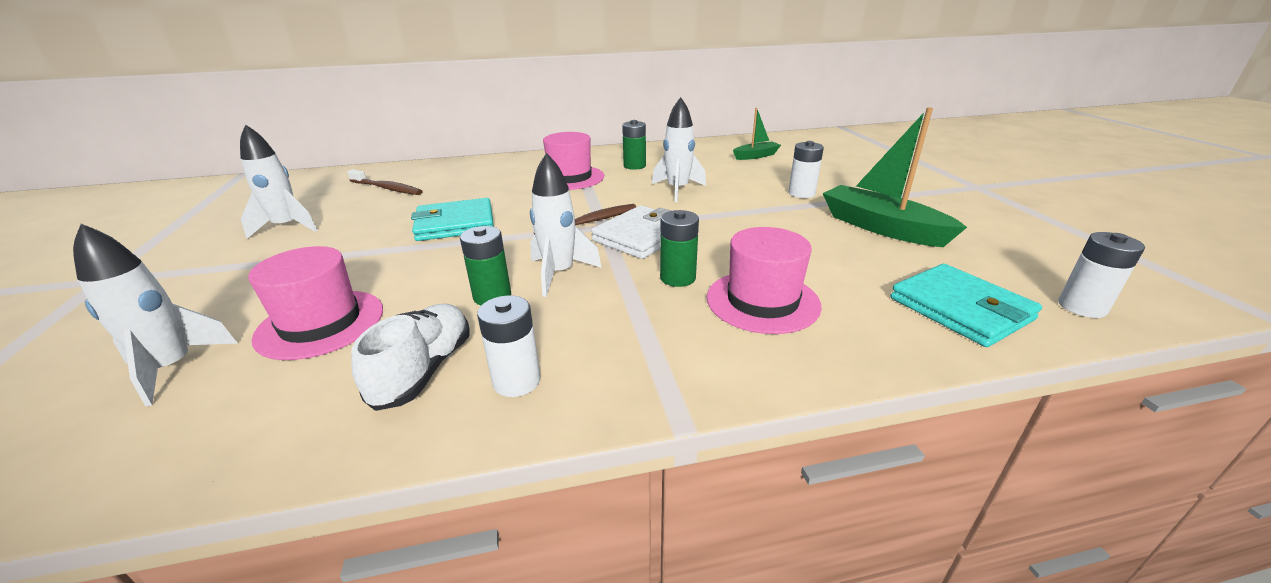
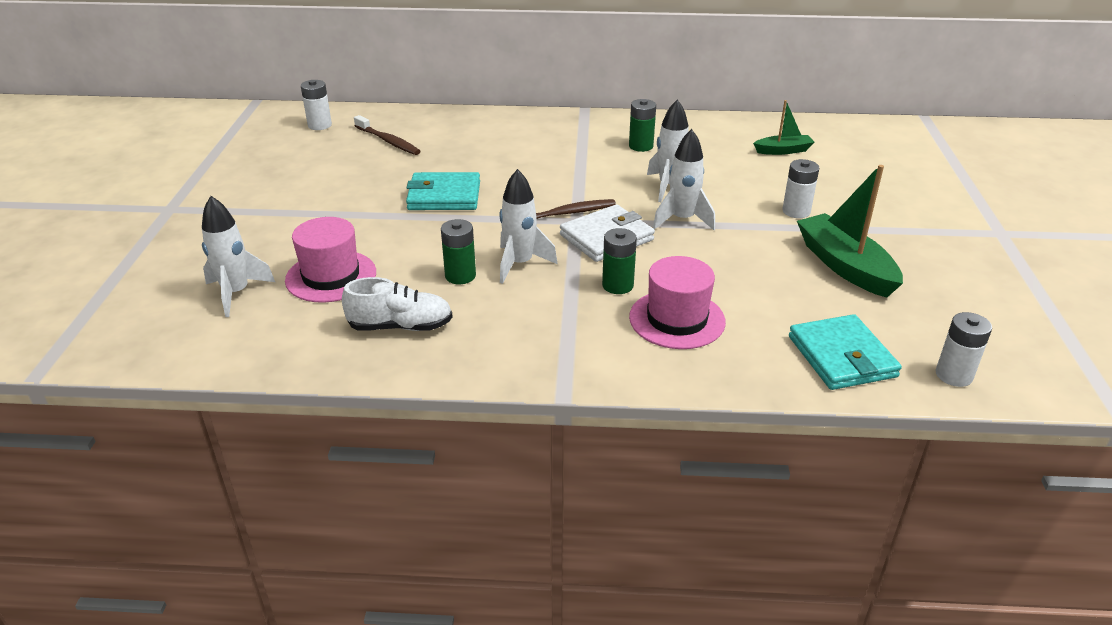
camera: 15 degrees right, 5 degrees up
(287, 227) = (301, 176): white rocket -> white rocket (682, 220)
(424, 370) = (400, 326): white shoe -> white shoe turned 60 degrees clockwise
(516, 381) = (462, 346): white battery -> white battery (319, 125)
(570, 178) = (567, 153): pink hat -> none

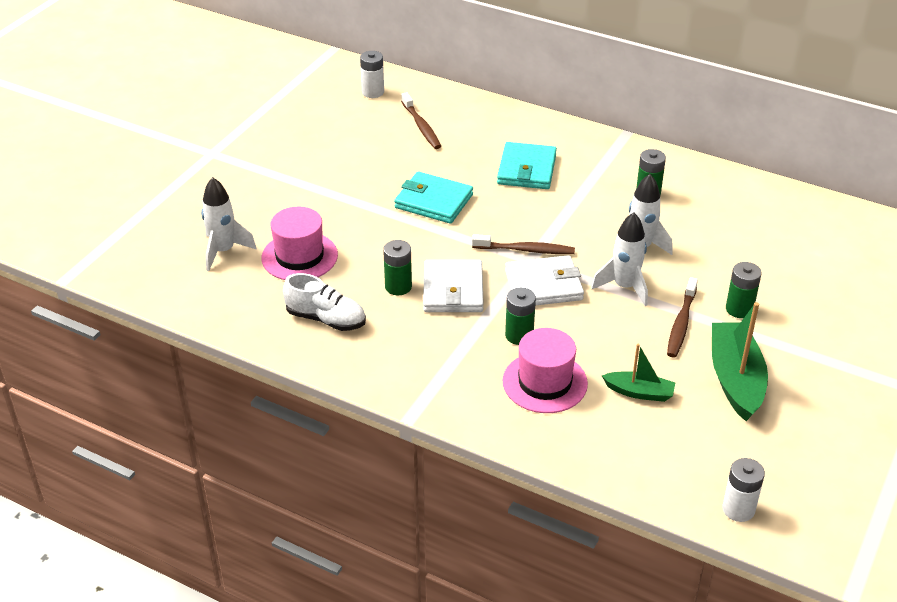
camera: 25 degrees right, 5 degrees up
(520, 264) = (453, 290): white rocket -> white wallet
(758, 235) = (681, 323): none -> brown toothbrush
(783, 150) = (786, 237): green boat -> green boat (639, 392)
(796, 211) = (739, 309): white battery -> green battery
(841, 356) = (656, 461): turquoise wallet -> turquoise wallet (526, 169)

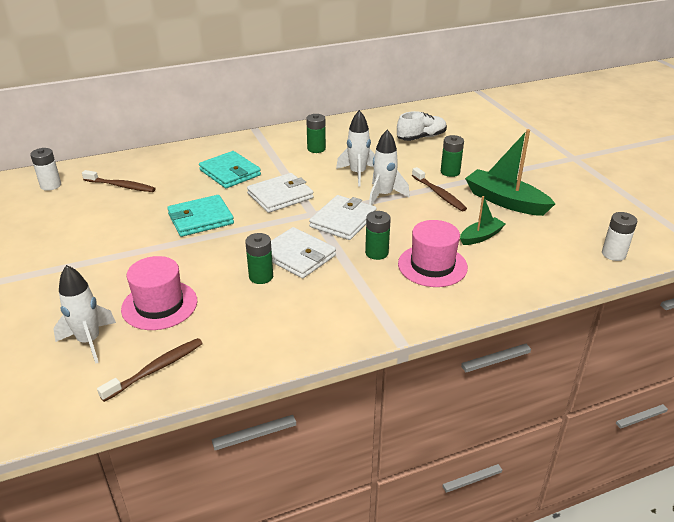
camera: 50 degrees left, 5 degrees down
(326, 319) = (246, 328): white shoe -> white shoe (421, 137)
(525, 250) = (301, 210): brown toothbrush -> brown toothbrush (156, 369)
(531, 223) = (280, 196): none -> white wallet

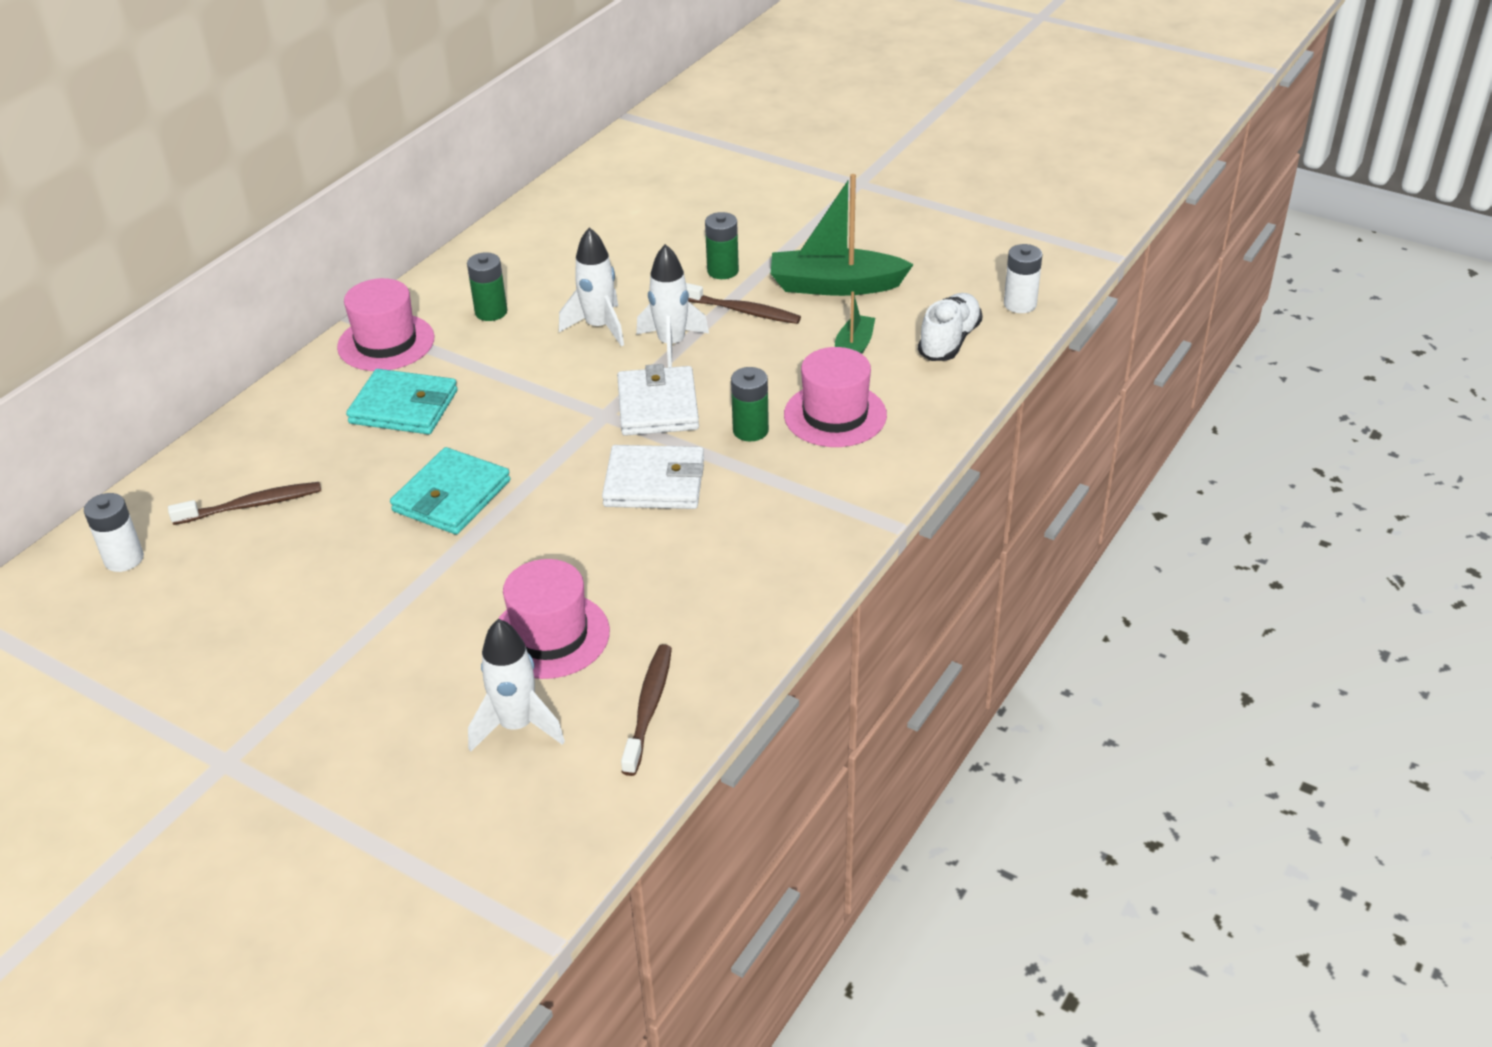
camera: 35 degrees left, 5 degrees up
(256, 144) = (386, 342): none -> pink hat
(261, 276) = (639, 533): green battery -> none
(280, 196) = (527, 409): white wallet -> none
(421, 137) = (626, 230): white shoe -> white shoe (949, 341)

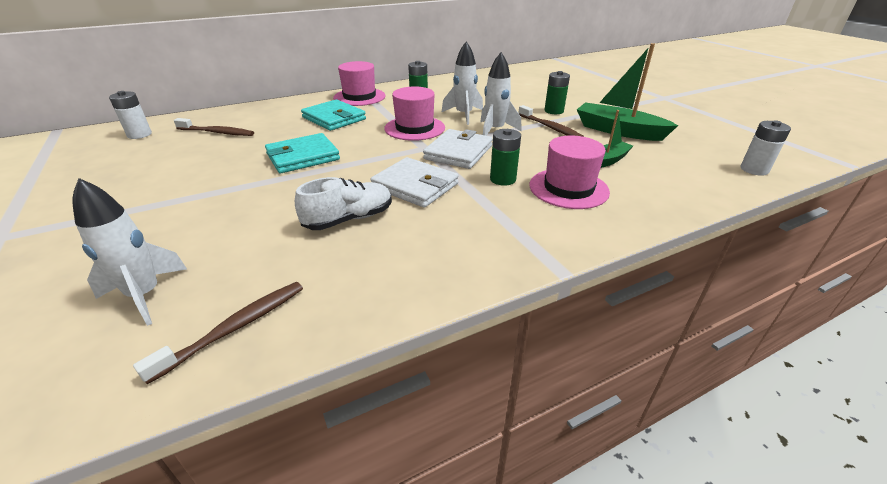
camera: 30 degrees right, 5 degrees down
(550, 635) = (248, 245): pink hat -> pink hat (414, 128)
(949, 341) = (684, 174): white shoe -> white shoe (349, 219)

